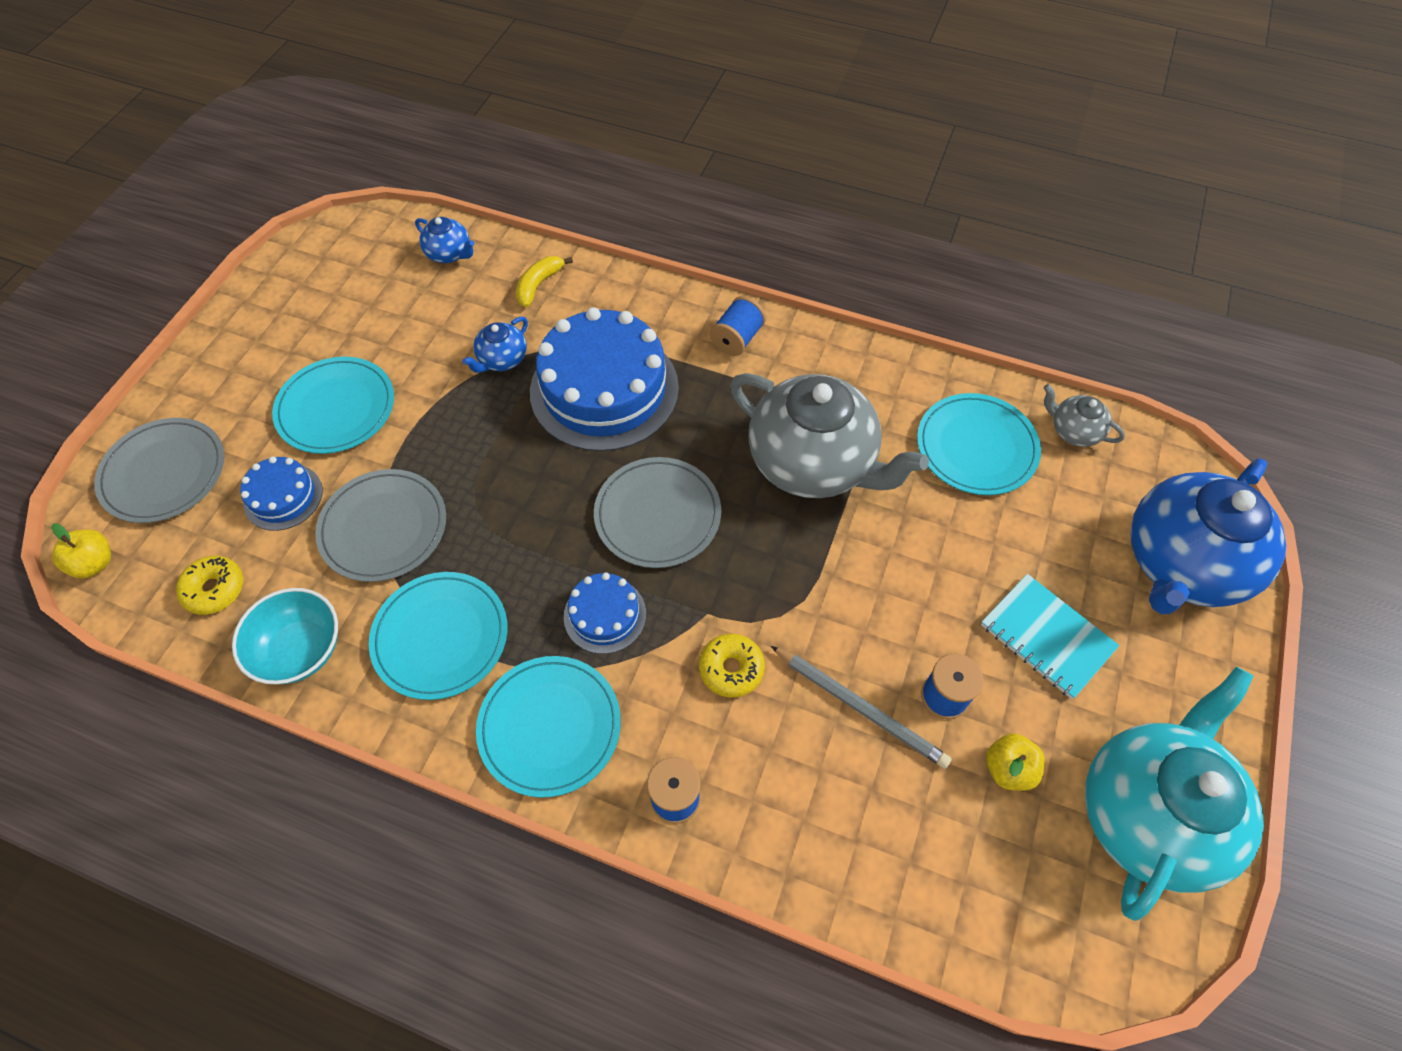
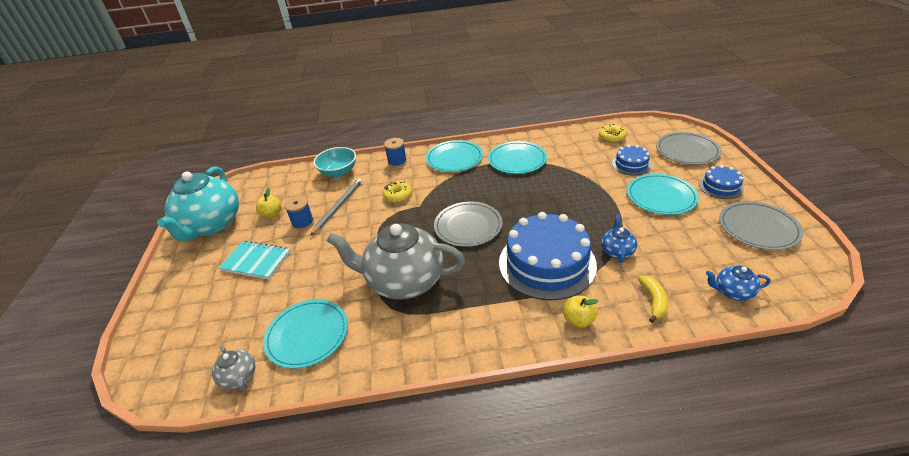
camera: 155 degrees right, 20 degrees down
(95, 563) = (662, 126): yellow apple -> yellow apple (578, 320)
(300, 650) = (560, 139): turquoise bowl -> turquoise bowl (338, 172)
(383, 527) = (579, 174): grey plate -> grey plate (758, 228)
(605, 615) = (461, 189): blue cake -> blue cake (720, 186)
(737, 339) = (496, 330): blue spool -> none
(860, 708) = (338, 206): grey pencil -> grey pencil turned 105 degrees clockwise
(1074, 431) = (239, 377): grey teapot -> grey teapot turned 45 degrees clockwise
(1181, 564) = (175, 325): blue teapot -> none

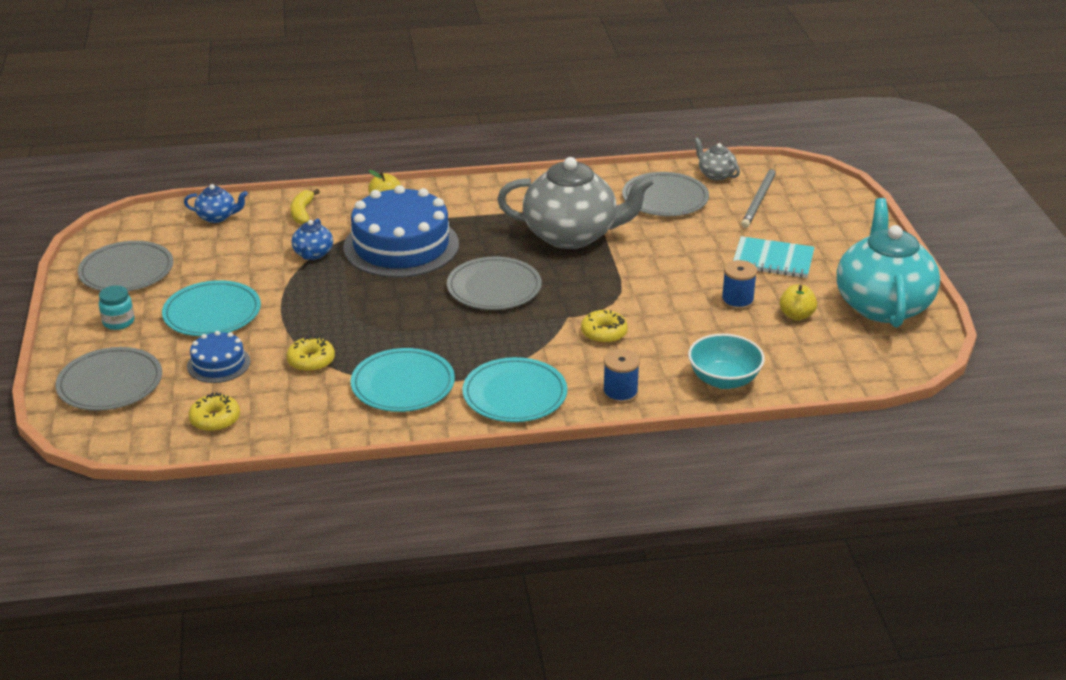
camera: 175 degrees right, 5 degrees down
(307, 335) = (665, 198): turquoise plate -> grey plate
(338, 206) = (694, 322): grey pencil -> grey pencil (759, 199)
(575, 169) = (311, 361): none -> yellow donut
(720, 186) = (118, 322): blue cake -> turquoise jar

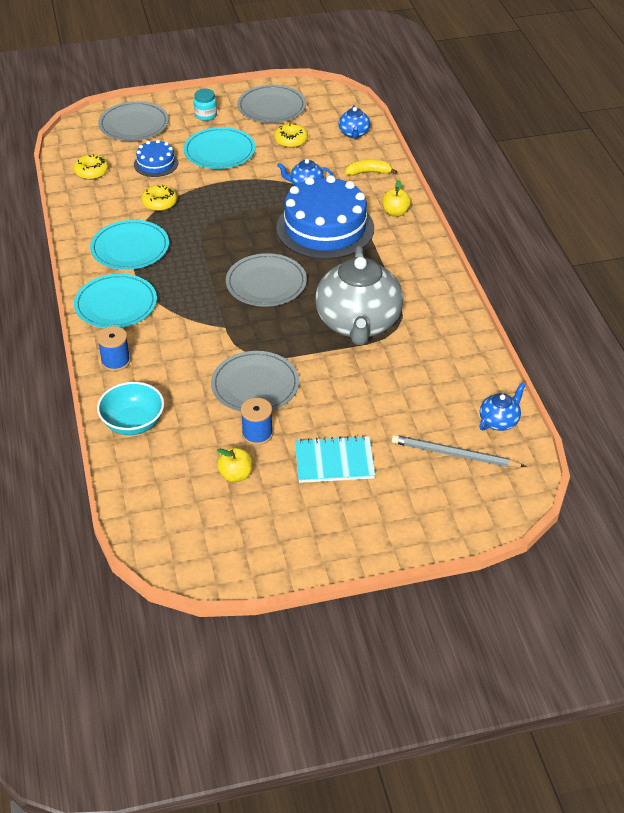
camera: 85 degrees right, 10 degrees up
(604, 333) = (201, 349): yellow donut -> yellow donut (291, 140)
(665, 198) = (440, 384): grey plate -> grey plate (255, 385)
(716, 175) = (499, 421): grey teapot -> blue teapot
(773, 260) = (334, 461): turquoise notebook -> turquoise notebook turned 75 degrees clockwise
(882, 305) = (258, 542): turquoise teapot -> none

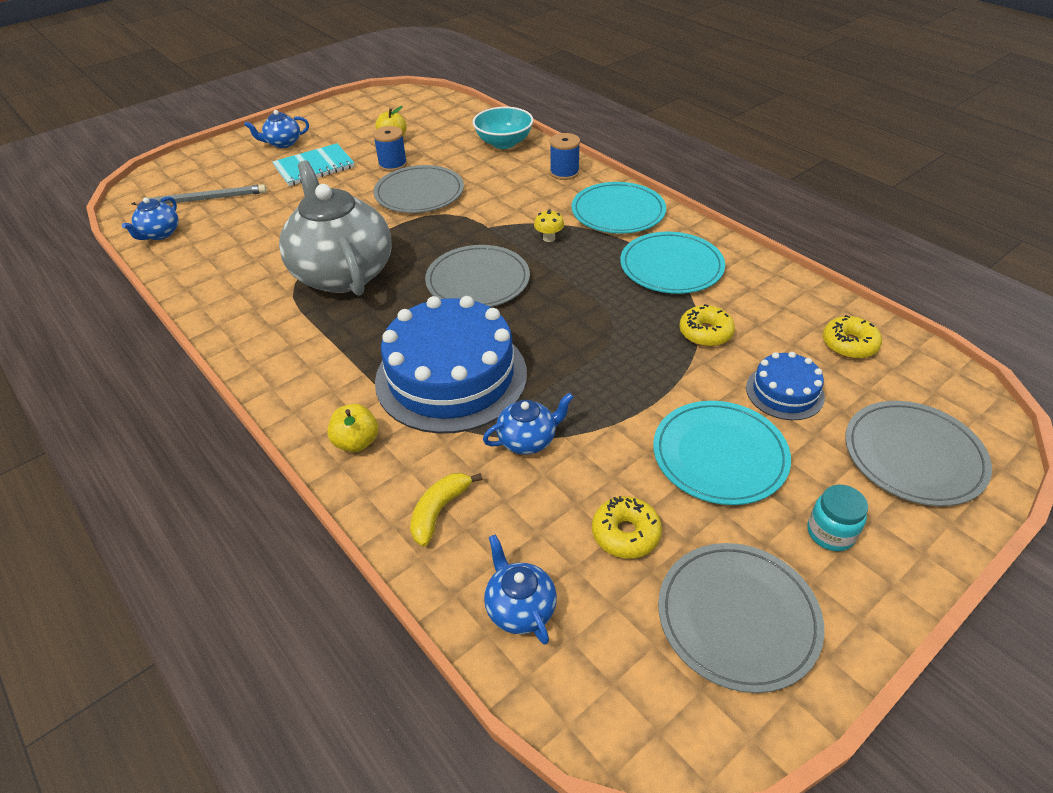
camera: 155 degrees right, 0 degrees up
(189, 300) = (549, 238): none -> yellow mushroom
(353, 517) = (283, 143): none -> blue teapot
(368, 172) = (439, 511): yellow banana -> yellow banana turned 150 degrees clockwise

